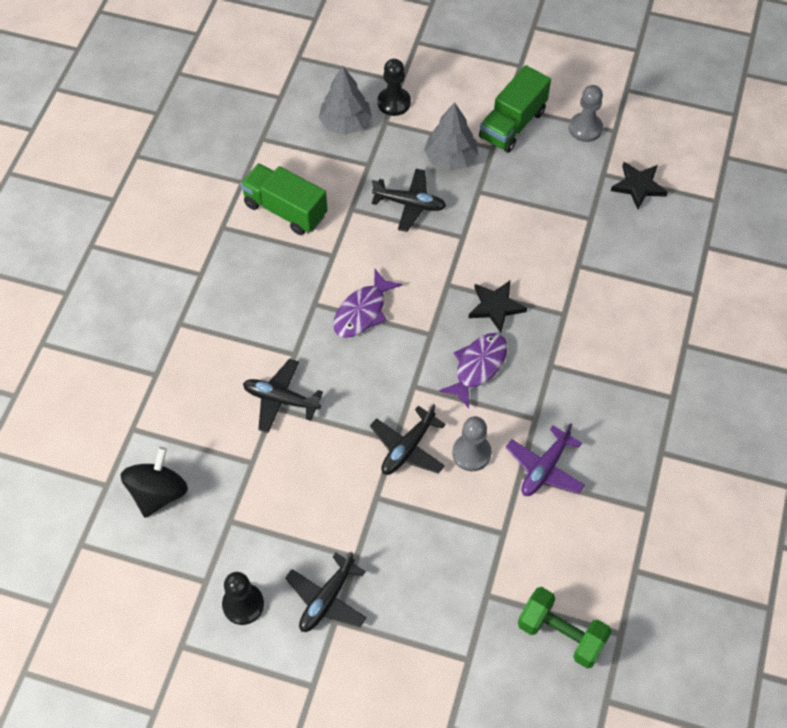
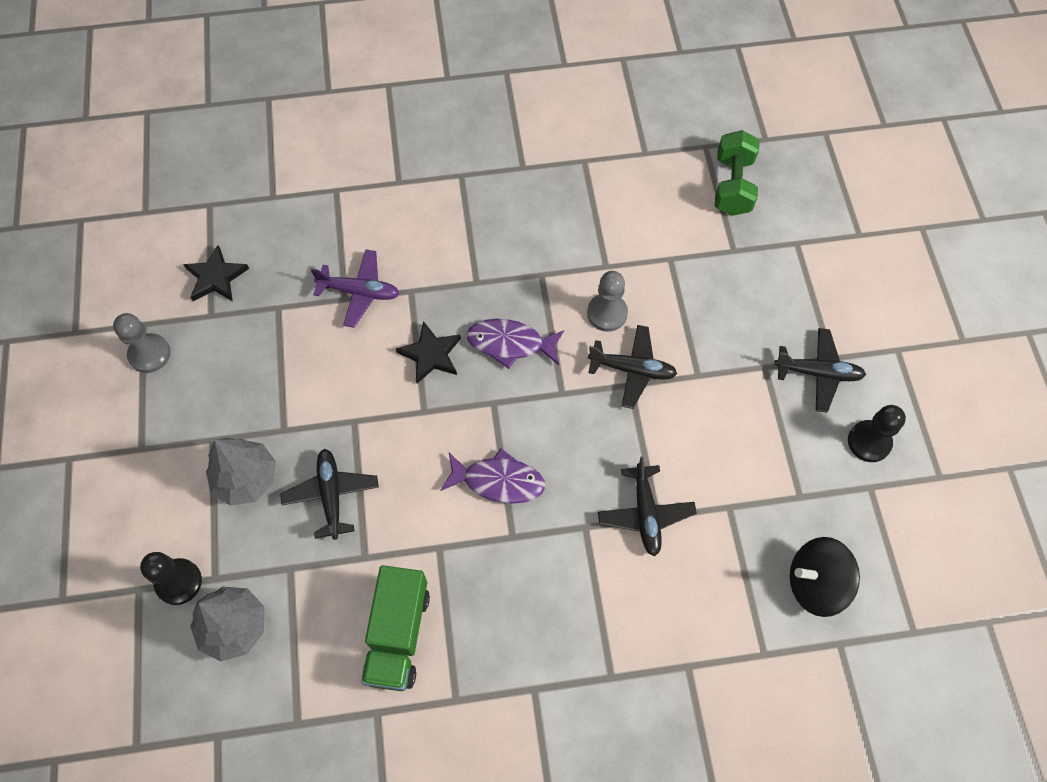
camera: 115 degrees left, 5 degrees up
(512, 124) = (169, 431): green truck -> none
(544, 468) = (589, 249): purple plane -> purple plane (359, 292)

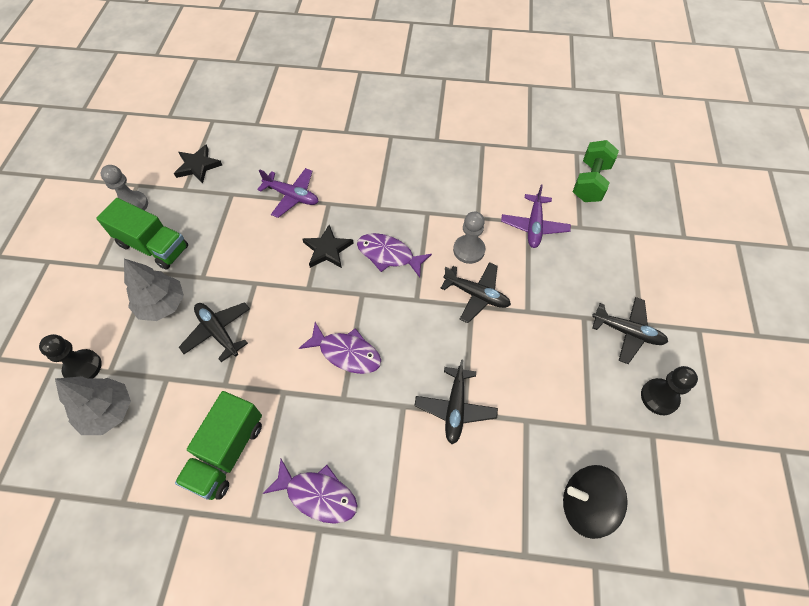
camera: 15 degrees right, 5 degrees down
(202, 404) = (153, 246): none -> green truck
(331, 495) = (218, 332): black plane -> black plane turned 45 degrees counterclockwise
(520, 653) = (318, 495): none -> purple fish
(678, 262) = (534, 226): none -> purple plane

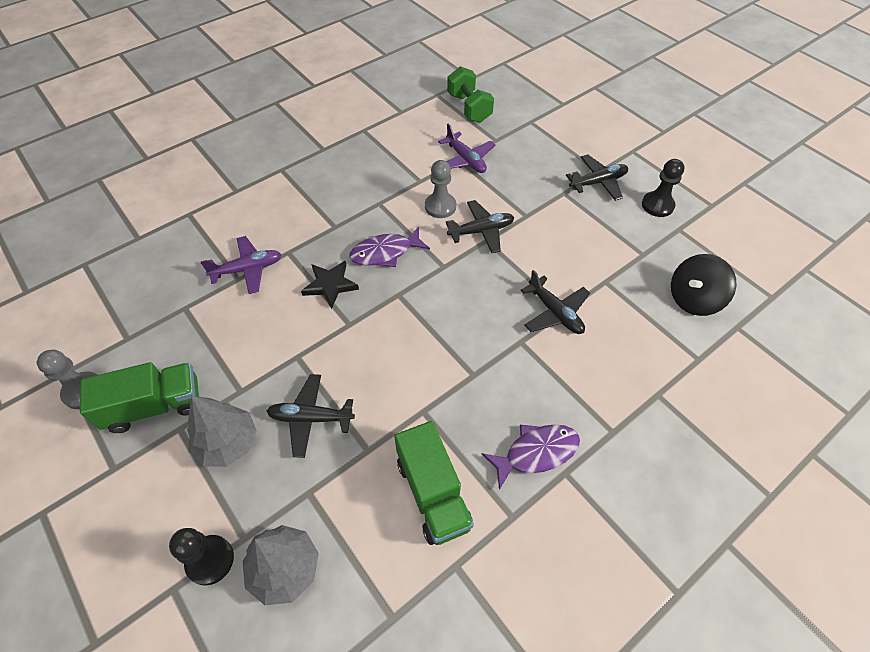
camera: 45 degrees left, 5 degrees down
(198, 166) = (117, 310): black star -> none
(346, 353) = (437, 343): purple fish -> none

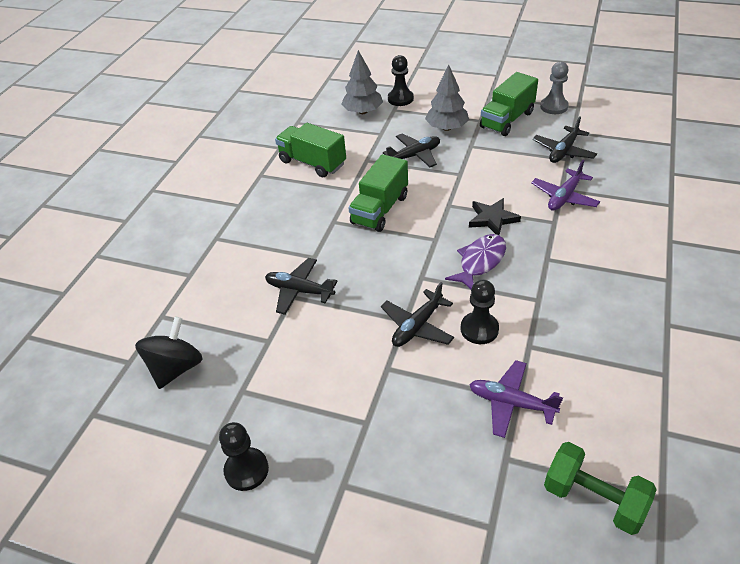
camera: 150 degrees right, 10 degrees down
(416, 360) = (380, 209): none -> green truck
(440, 206) = (479, 329): grey pawn -> black pawn
(536, 452) = (263, 205): purple fish -> none
(598, 182) = (335, 464): black plane -> black plane (563, 151)

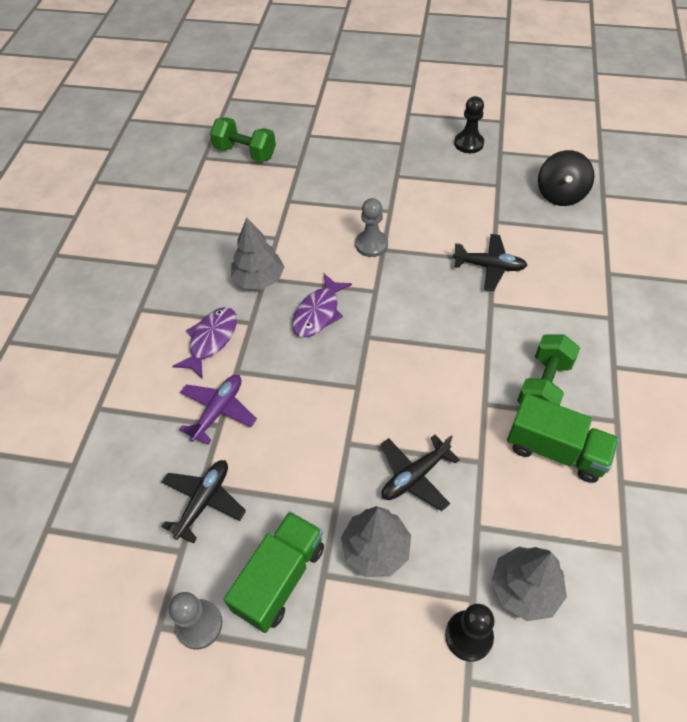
camera: 170 degrees right, 10 degrees up
(300, 197) = (544, 385): none -> green dumbbell
(380, 209) = (438, 373): green truck -> none
(417, 326) = (371, 244): black plane -> grey pawn
(479, 329) = (318, 247): black pawn -> none
(492, 219) = (305, 370): black star -> none
(511, 403) = (293, 197): purple plane -> none
(544, 299) = (259, 279): none -> grey tree
(583, 246) = (211, 340): none -> purple fish

